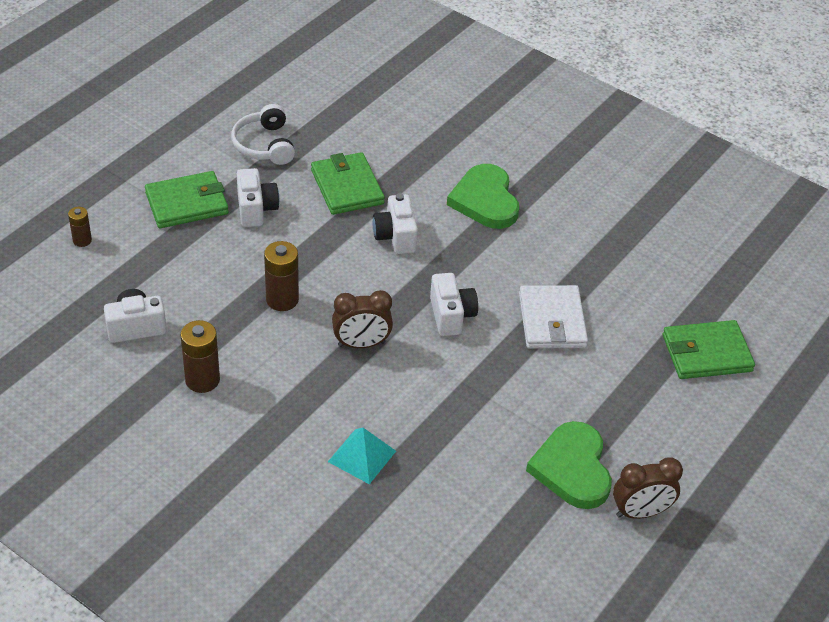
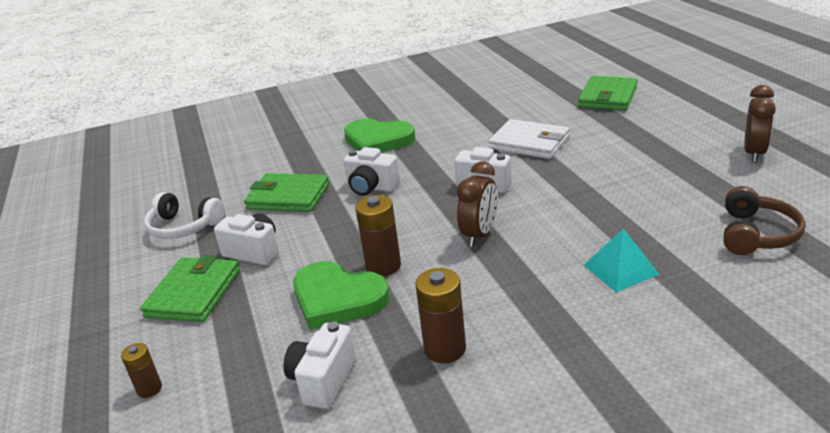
camera: 50 degrees left, 15 degrees down
(472, 540) = (756, 234): none -> brown headphones
(572, 468) = (693, 170): green heart -> green heart (337, 299)

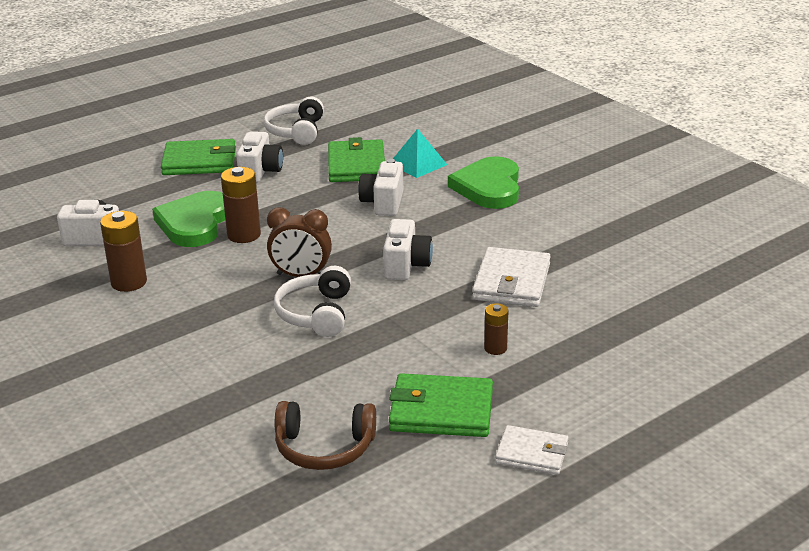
camera: 70 degrees right, 0 degrees up
(149, 389) = (89, 176): brown battery -> brown battery (495, 348)
(549, 230) = (316, 313): none -> white headphones
(608, 97) = (675, 328): green wallet -> green wallet (441, 410)
(621, 269) = (248, 360): turquoise pyramid -> turquoise pyramid (417, 164)
(754, 153) = (532, 453): brown clock -> white wallet

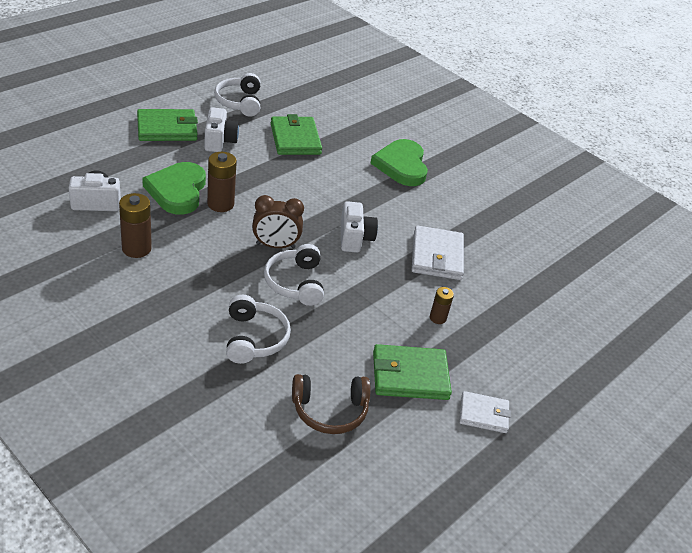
camera: 15 degrees left, 10 degrees up
(248, 372) = (254, 338): none -> white headphones
(383, 203) = (324, 177): white camera -> none
(417, 164) = (342, 140): turquoise pyramid -> none

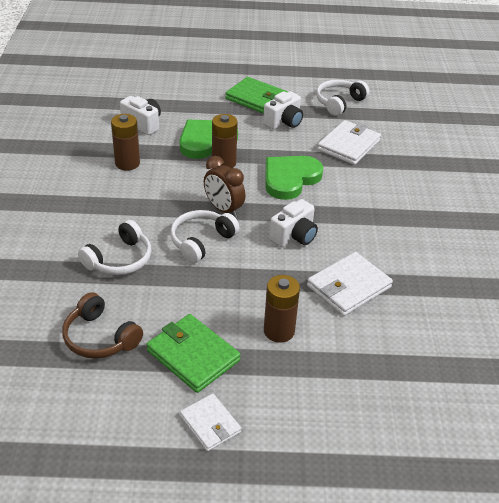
camera: 50 degrees right, 0 degrees up
(295, 139) = (348, 145): green wallet -> white wallet
(401, 165) = (419, 205): green heart -> green heart (290, 179)
(437, 318) = (279, 331): brown battery -> brown battery, size x1.70

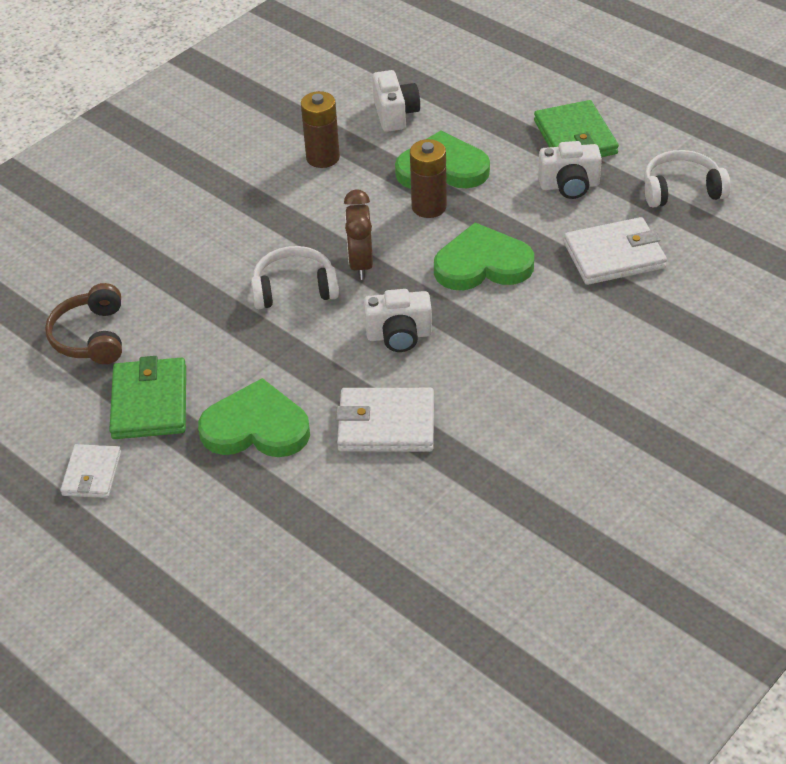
camera: 45 degrees right, 5 degrees up
(119, 259) = (194, 266): white headphones -> none
(279, 331) = (256, 427): brown battery -> green heart

